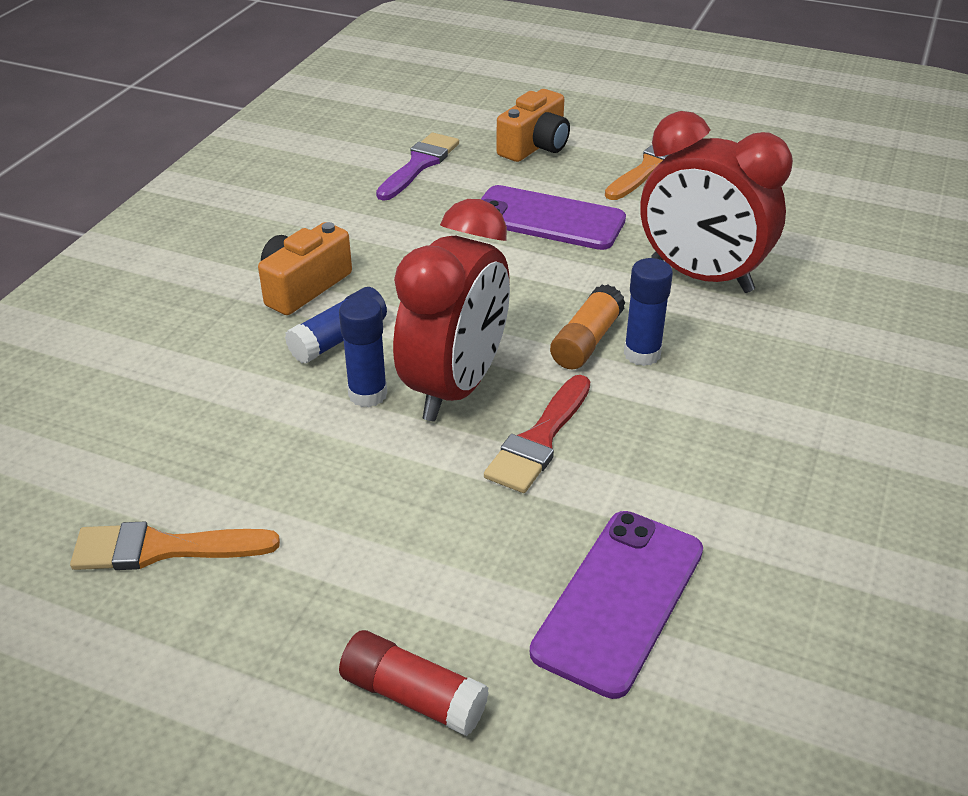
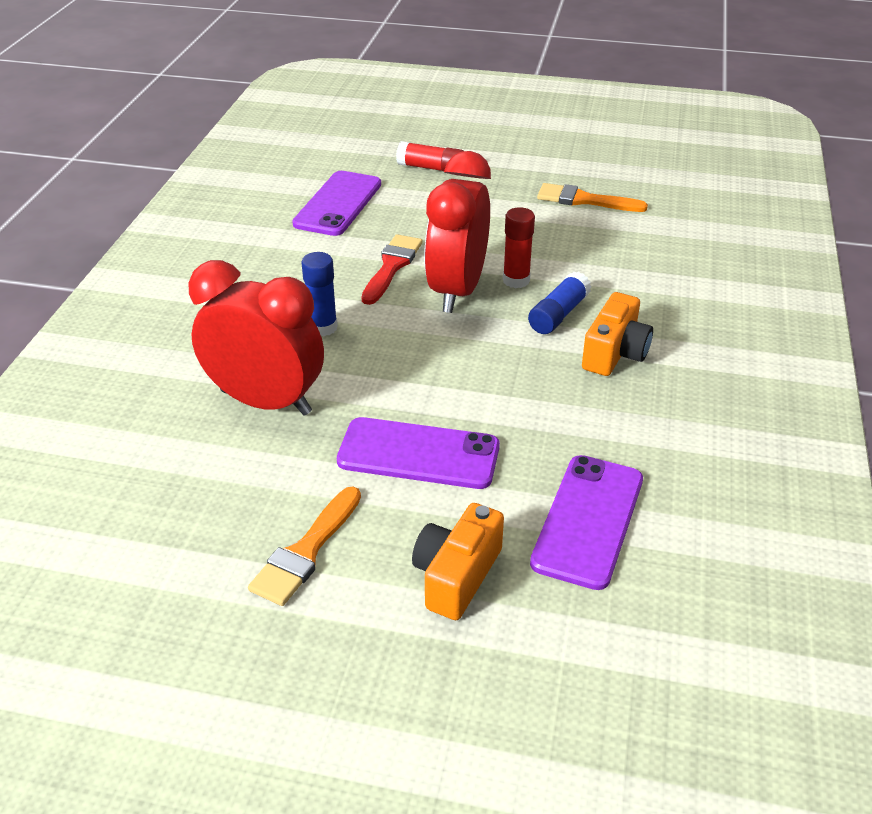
camera: 170 degrees right, 0 degrees up
(163, 549) = (584, 200): orange brush -> orange brush turned 150 degrees counterclockwise
(367, 394) = (516, 280): blue glue stick -> red glue stick
(419, 165) = (588, 520): purple brush -> purple phone
(587, 341) = (366, 332): orange glue stick -> none

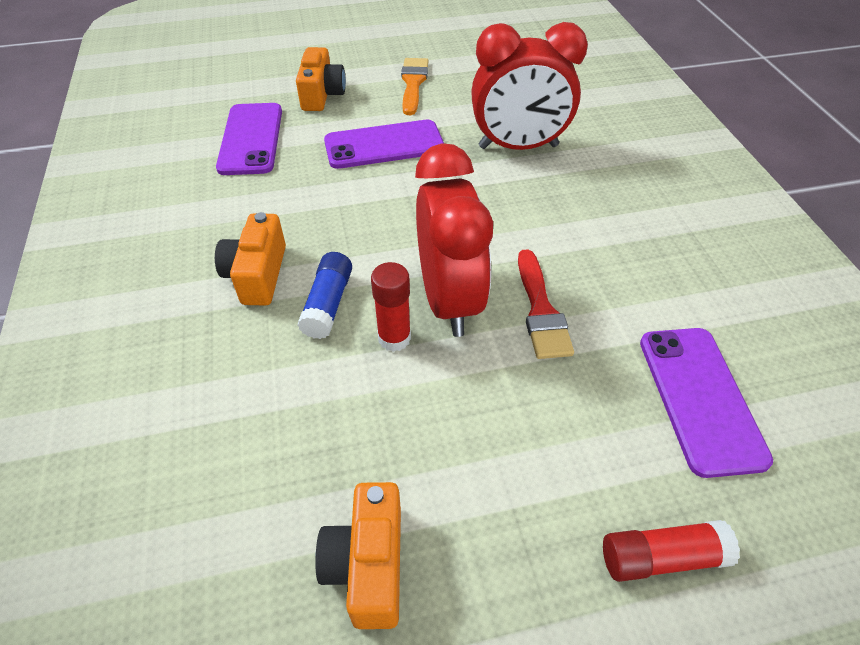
camera: 155 degrees right, 10 degrees up
(323, 327) = (538, 216): blue glue stick -> none
(584, 200) = (368, 564): orange brush -> orange camera

